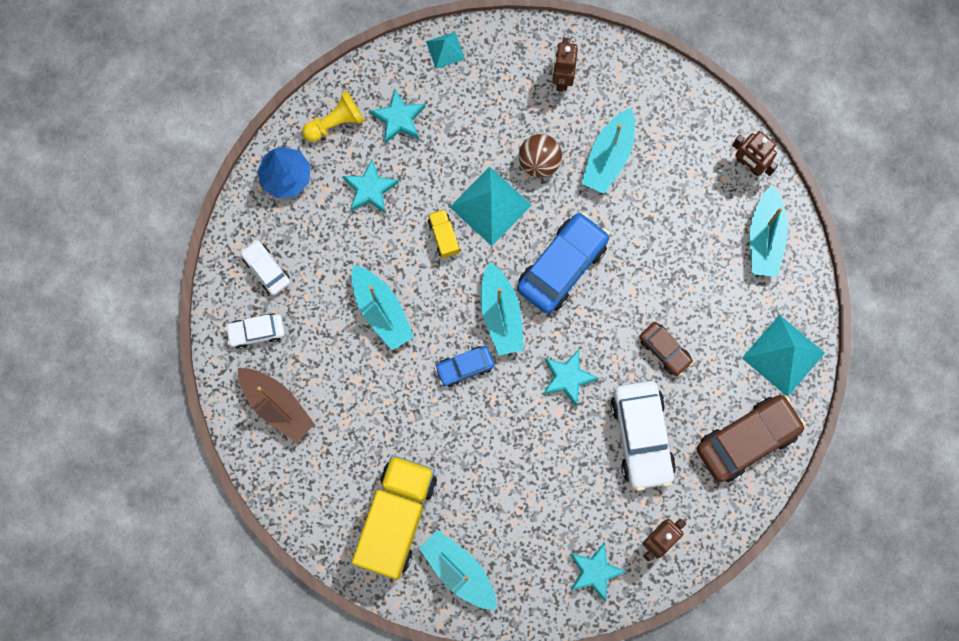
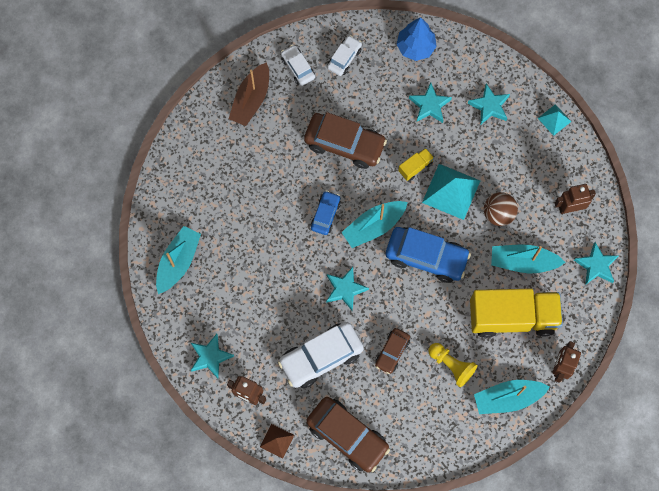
camera: 70 degrees right, 5 degrees down
(335, 123) = (468, 65): yellow pawn -> yellow pawn (451, 365)
(381, 311) = (344, 144): turquoise boat -> brown car
(396, 519) = (200, 207): yellow truck -> yellow truck (512, 317)
(464, 367) = (325, 215): blue car -> blue car turned 60 degrees clockwise
(643, 75) = (596, 265): none -> turquoise star
(725, 526) = (277, 441): none -> brown pyramid
(783, 355) = (422, 441): turquoise pyramid -> none

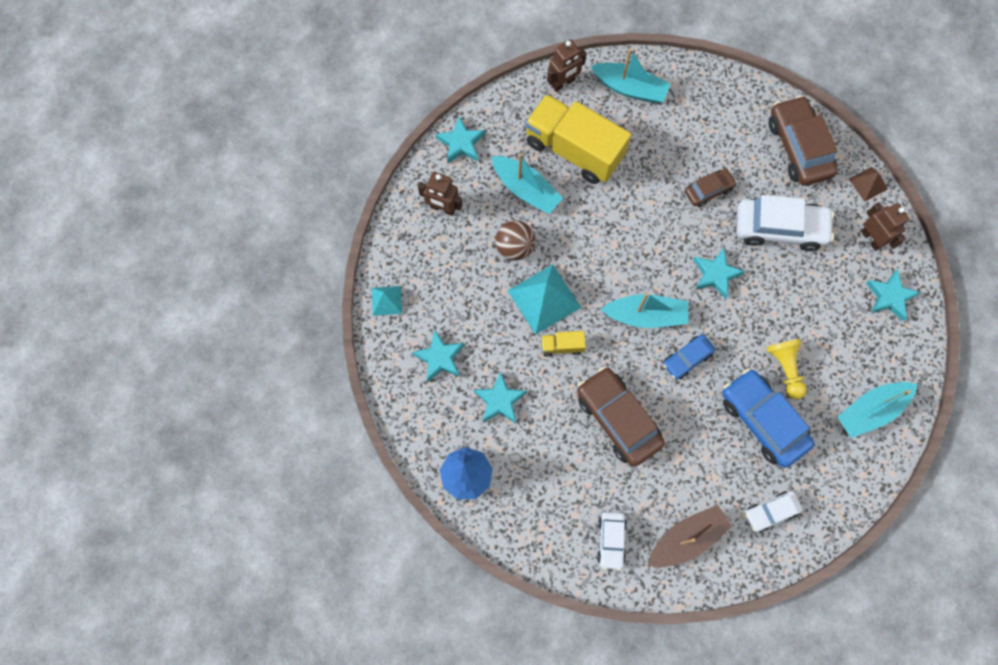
camera: 145 degrees left, 0 degrees up
(344, 58) = (552, 516): white car -> white car (770, 512)
(426, 257) = (615, 253): blue car -> blue car (763, 420)
(451, 365) = (661, 145): yellow pawn -> yellow pawn (785, 368)

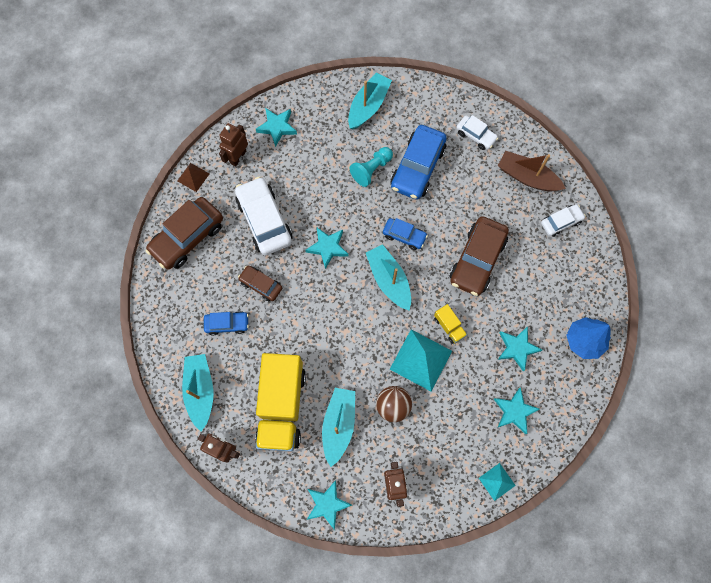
camera: 120 degrees left, 0 degrees up
(684, 141) = (227, 324): none -> blue car
(785, 368) = (371, 170): yellow pawn -> turquoise pawn
(871, 410) = (368, 106): turquoise boat -> turquoise boat turned 90 degrees counterclockwise

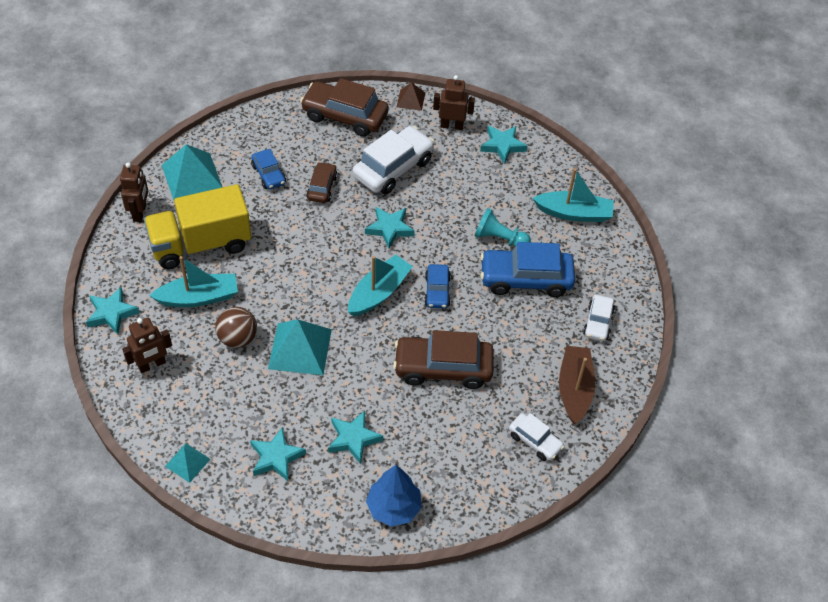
camera: 65 degrees right, 20 degrees down
(200, 391) = (191, 176): turquoise boat -> turquoise pyramid
(449, 326) = (350, 364): yellow truck -> none

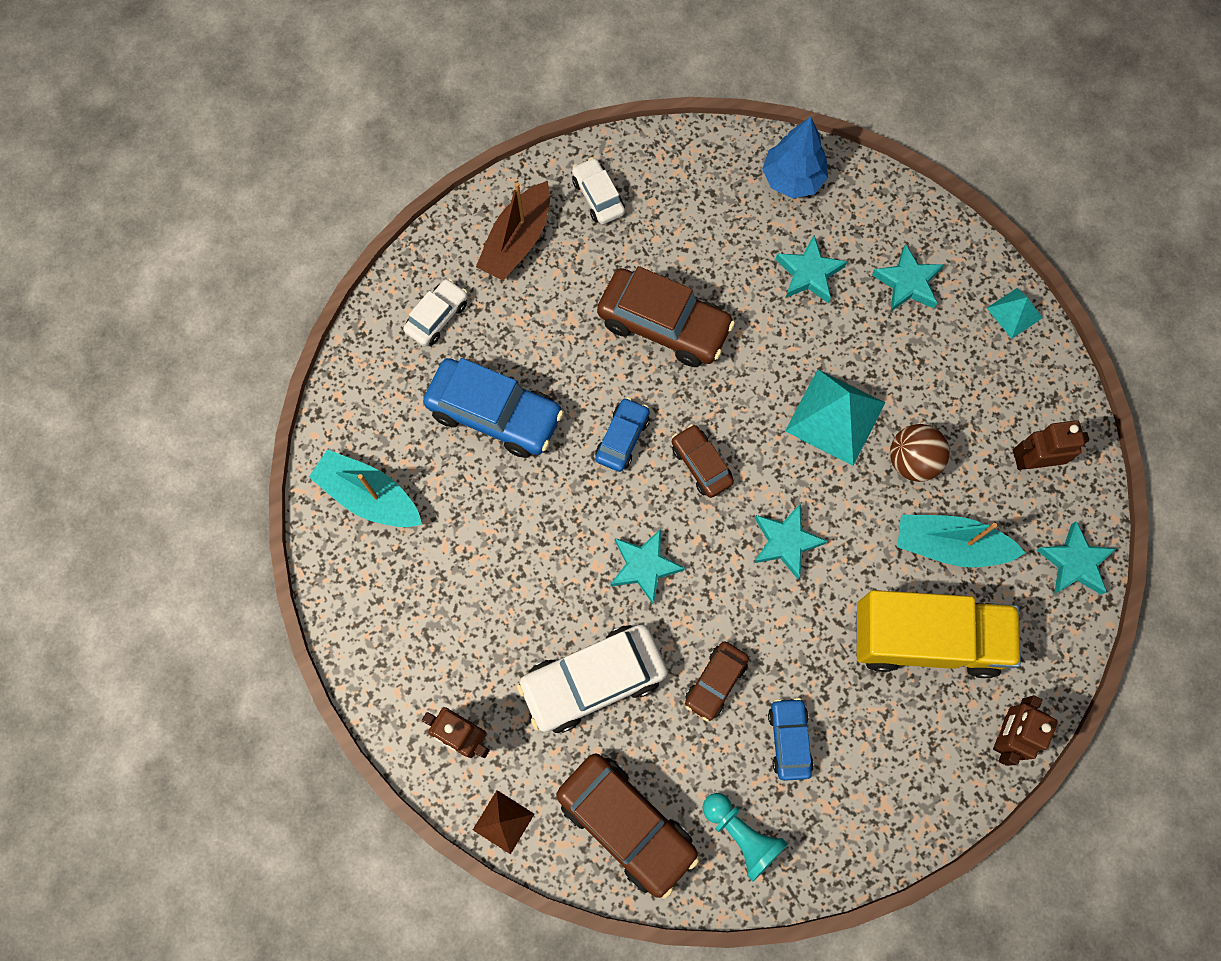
camera: 155 degrees left, 20 degrees up
(191, 176) = (910, 781): turquoise pyramid -> none
(379, 292) = (701, 464): turquoise boat -> brown car
(499, 239) = (497, 491): turquoise pawn -> turquoise pawn (741, 835)
(502, 146) = (404, 663): turquoise star -> turquoise star (785, 542)

